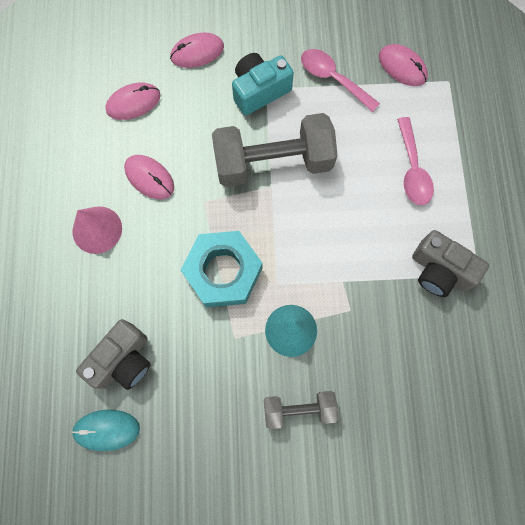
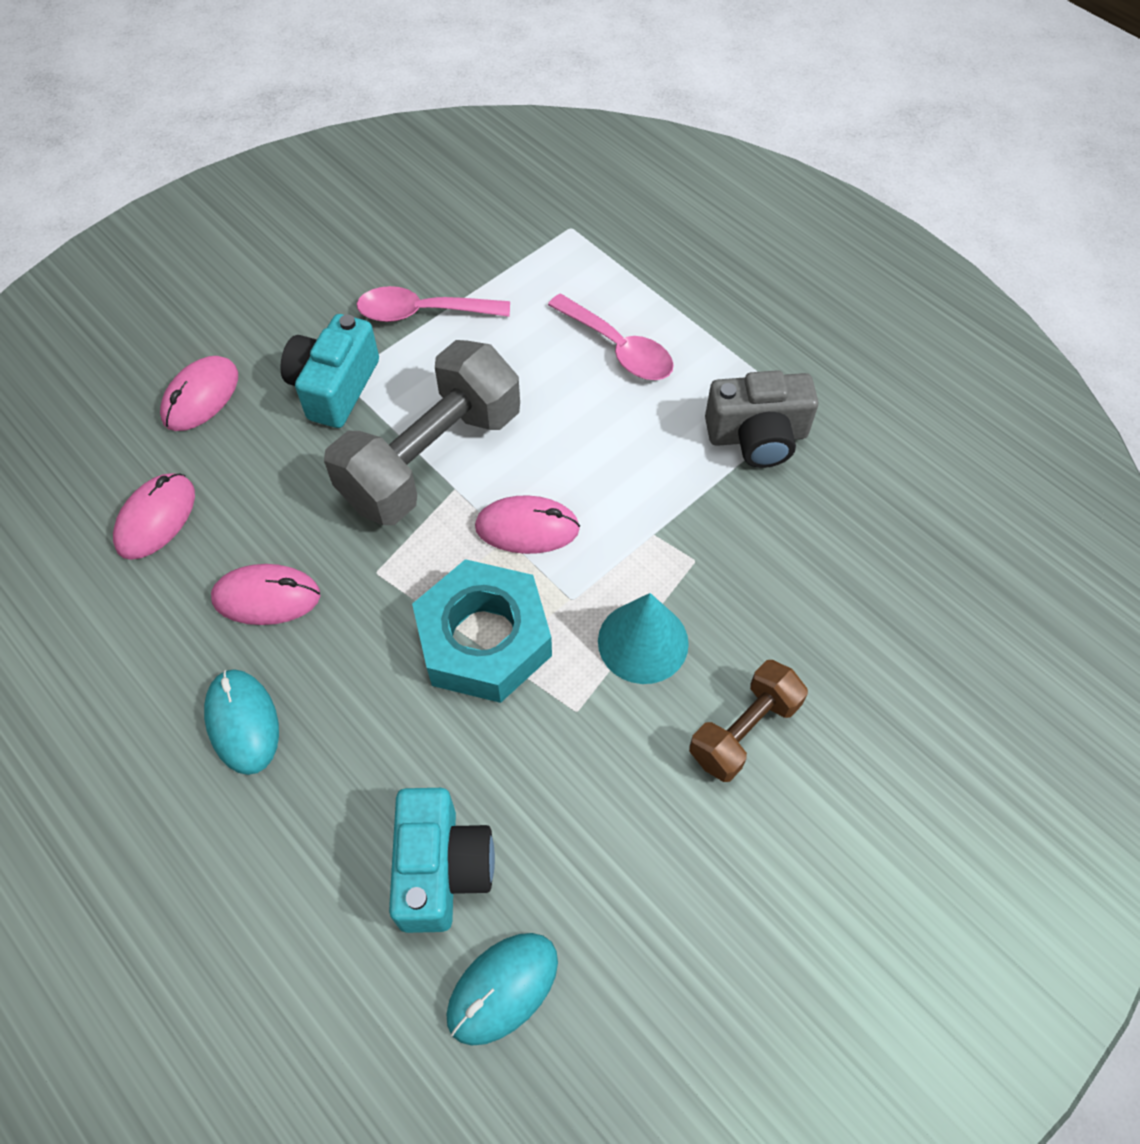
camera: 40 degrees left, 15 degrees down
(97, 229) = (242, 722): pink cone -> turquoise mouse
(123, 360) = (441, 868): grey camera -> turquoise camera
(299, 409) = (744, 730): grey dumbbell -> brown dumbbell
(402, 67) = (500, 246): pink mouse -> pink mouse (527, 528)

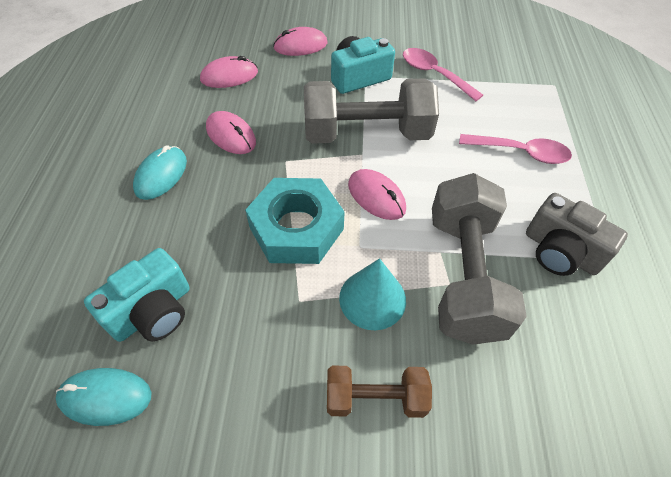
camera: 45 degrees right, 5 degrees down
(618, 348) = (521, 152): pink spoon -> pink spoon turned 75 degrees counterclockwise
(698, 539) = (463, 275): none -> grey dumbbell

